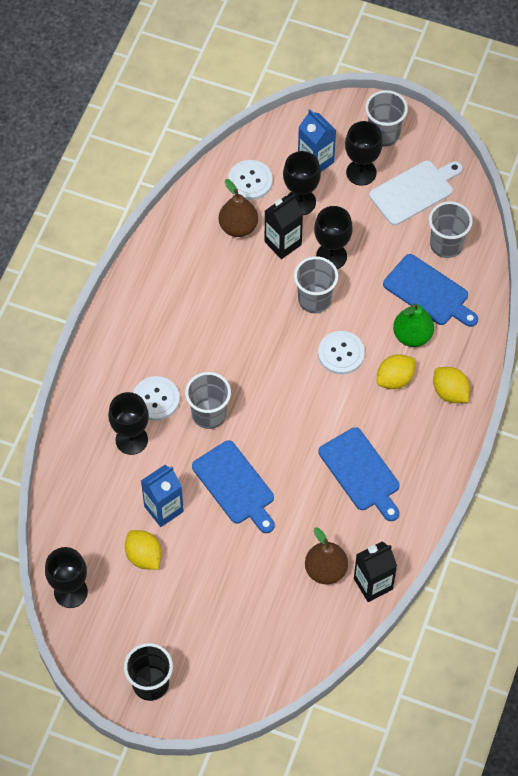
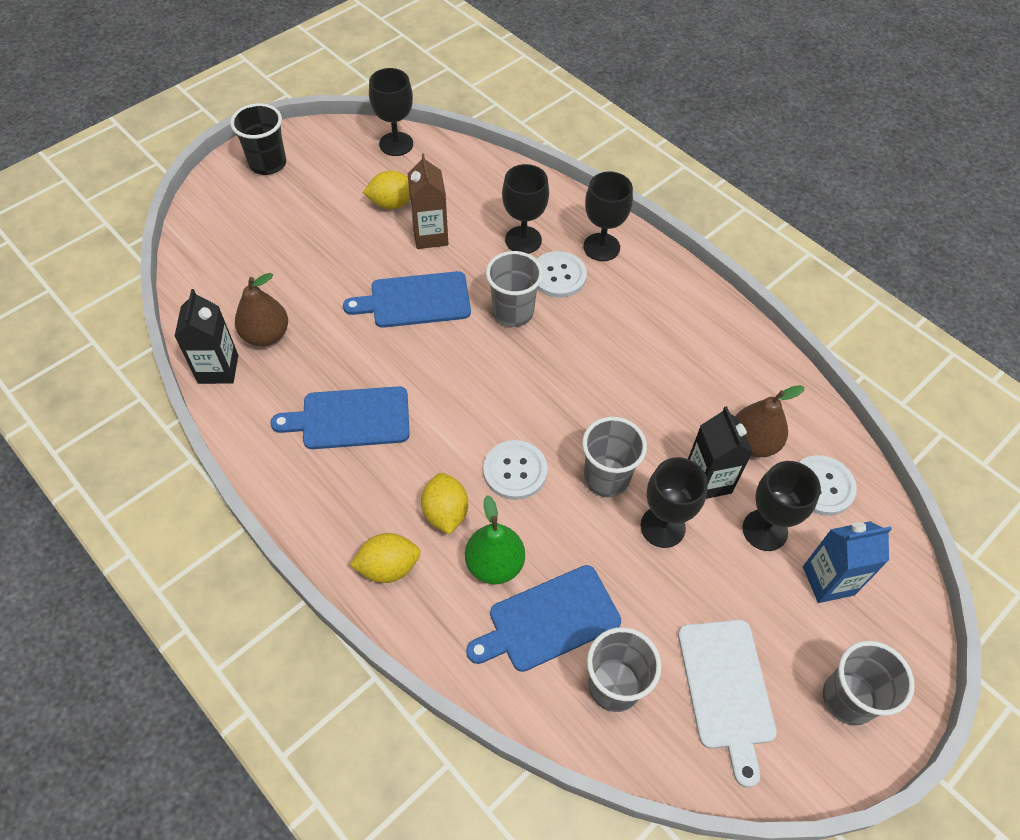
camera: 115 degrees right, 5 degrees down
(164, 509) = (430, 236): blue carton -> brown carton
(361, 172) = (787, 631): black goblet -> black goblet (601, 247)

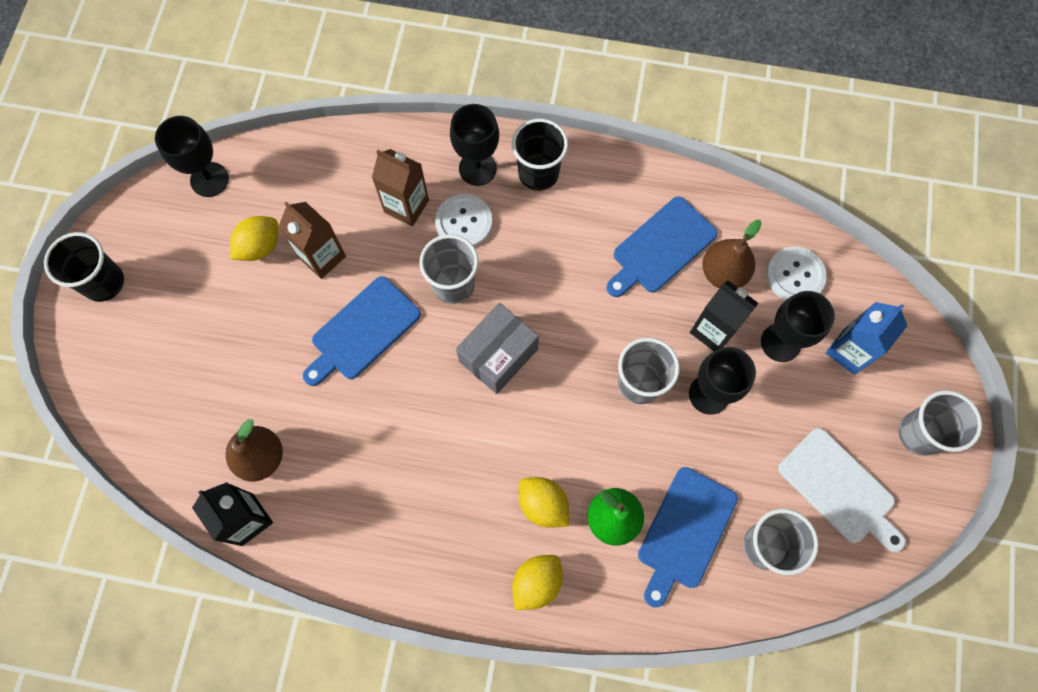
camera: 35 degrees left, 15 degrees up
(350, 419) = (401, 481): blue cutting board -> blue cutting board (661, 248)
(505, 382) = (498, 355): none -> grey box
(515, 471) = (567, 429): white button -> none
(523, 240) = (406, 206): black goblet -> brown carton
(648, 278) = (538, 173): none -> black cup

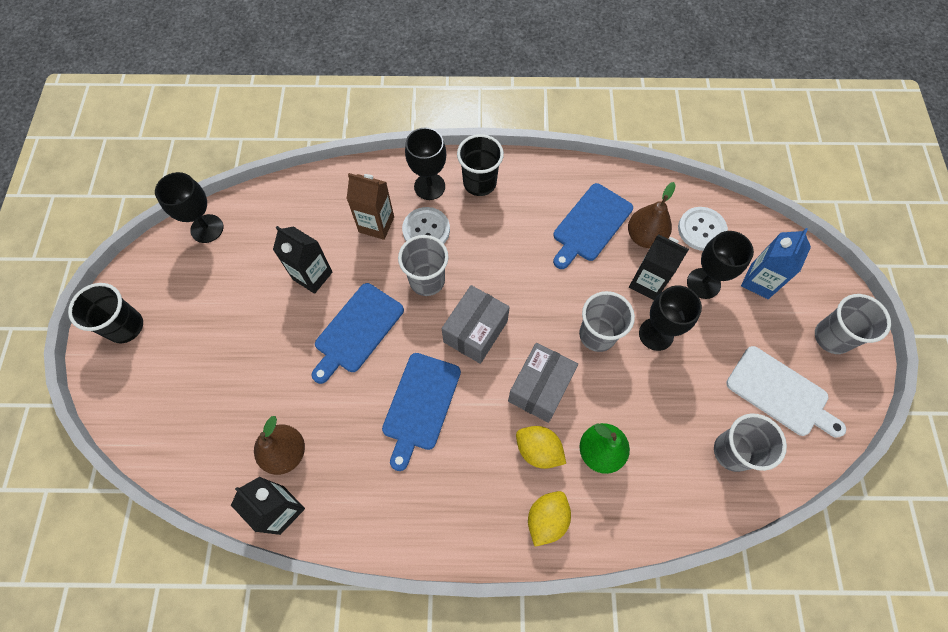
camera: 10 degrees left, 5 degrees down
(260, 246) = (258, 276): yellow lemon -> none
(322, 257) = (312, 276): brown carton -> black carton
(559, 434) = (540, 388): none -> grey box
(685, 532) = (663, 451): blue cutting board -> blue cutting board (420, 405)

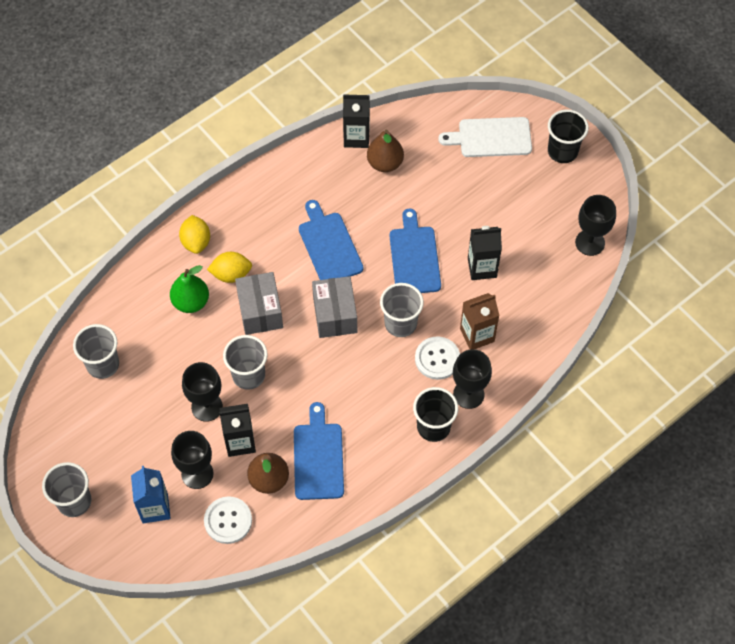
camera: 140 degrees right, 5 degrees down
(780, 393) = (91, 429): white cutting board -> white cutting board (491, 138)

